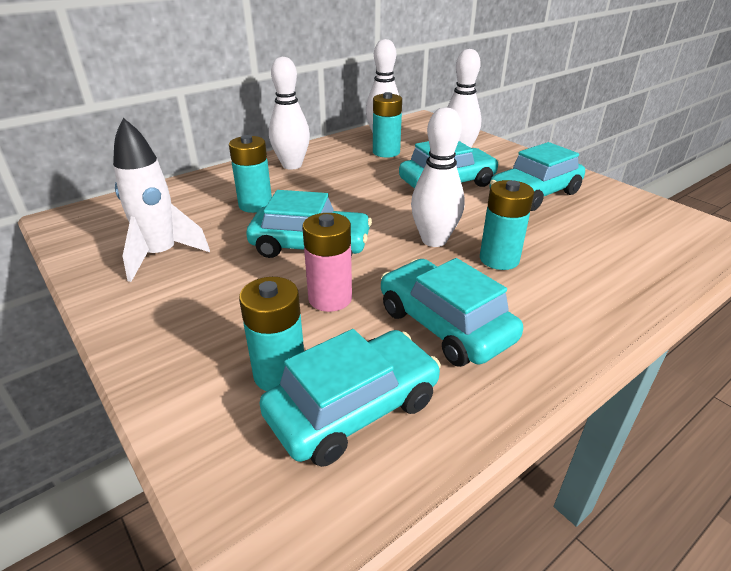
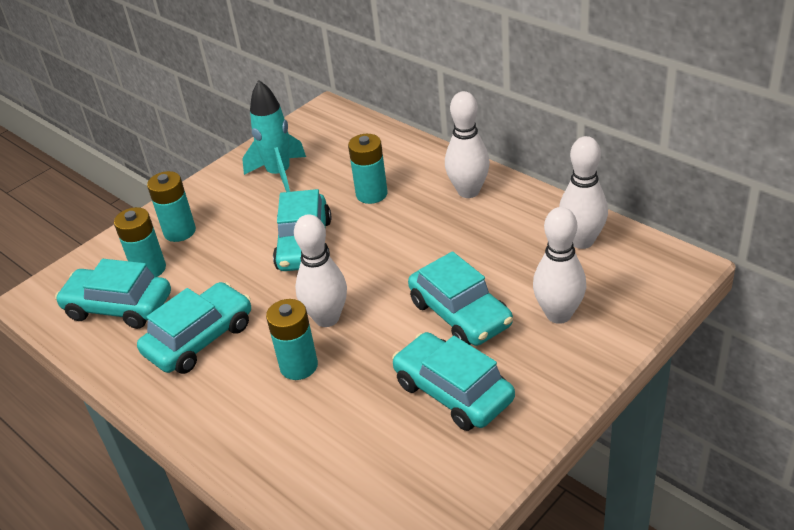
camera: 85 degrees right, 5 degrees up
(161, 255) = (279, 174): white rocket -> turquoise rocket
(330, 298) = (230, 272): pink battery -> none
(353, 408) = (118, 307): turquoise car -> turquoise car turned 150 degrees clockwise
(386, 152) = (535, 251): turquoise battery -> turquoise battery (179, 231)

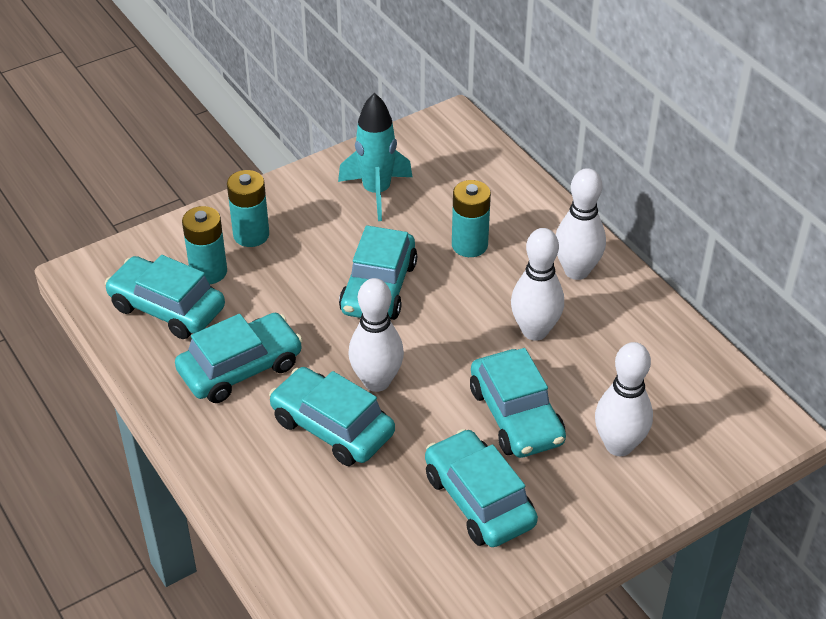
camera: 10 degrees right, 5 degrees up
(299, 366) = (332, 427): turquoise battery -> turquoise car
(582, 241) = (677, 366): white bowling pin -> white bowling pin (535, 331)

